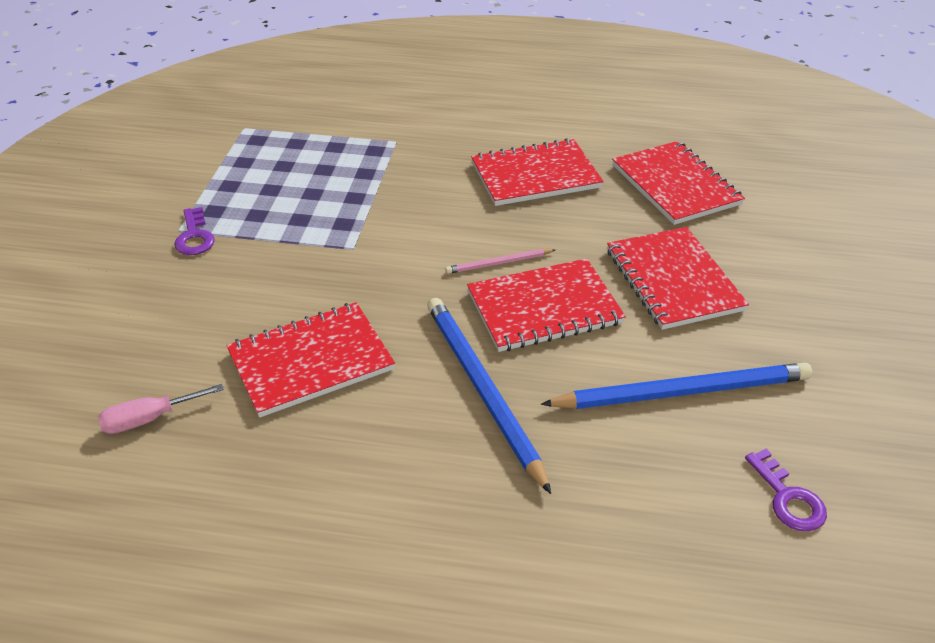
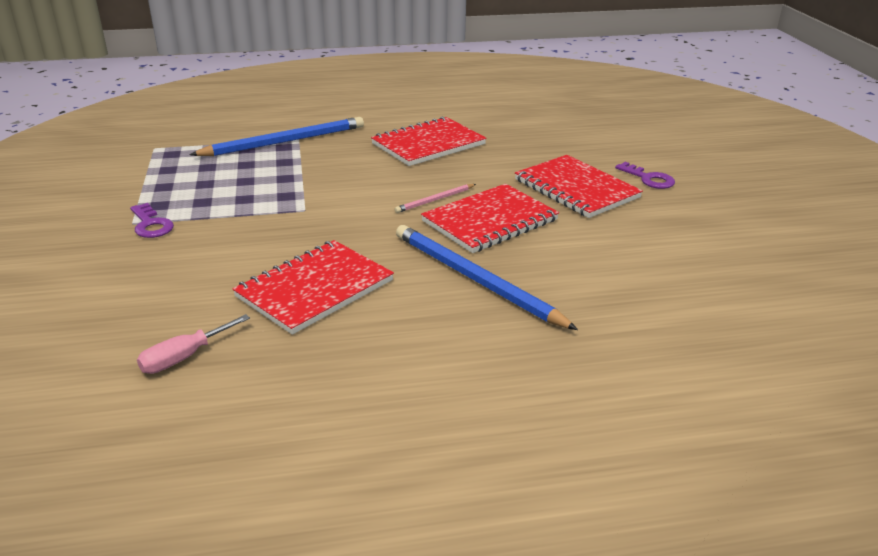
camera: 20 degrees left, 10 degrees down
(675, 185) = (539, 135): red notebook -> none
(682, 392) = (629, 251): blue pencil -> blue pencil (284, 142)
(788, 498) = (747, 298): purple key -> purple key (649, 179)

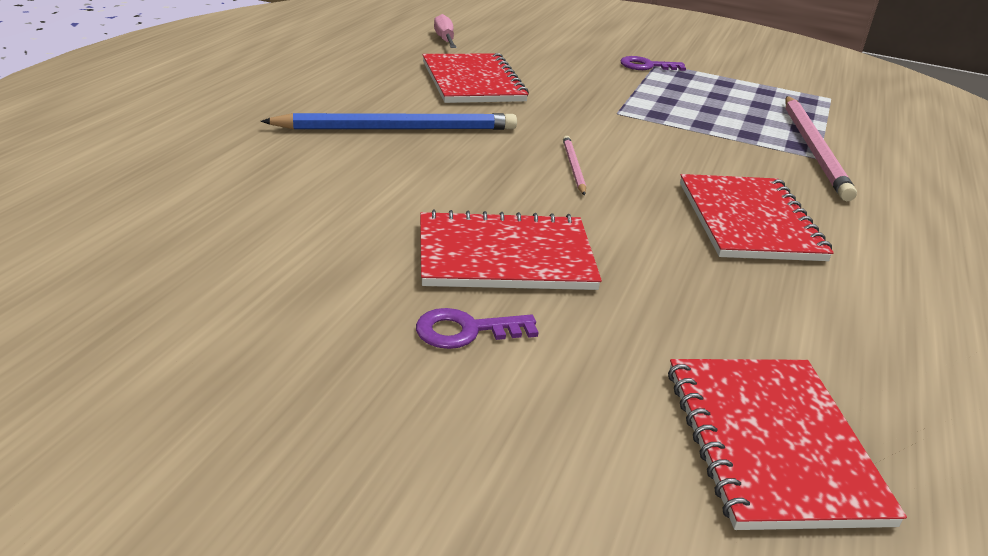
camera: 120 degrees right, 0 degrees up
(284, 142) = (813, 149): blue pencil -> pink pencil
(490, 221) = (491, 174): red notebook -> red notebook (771, 443)

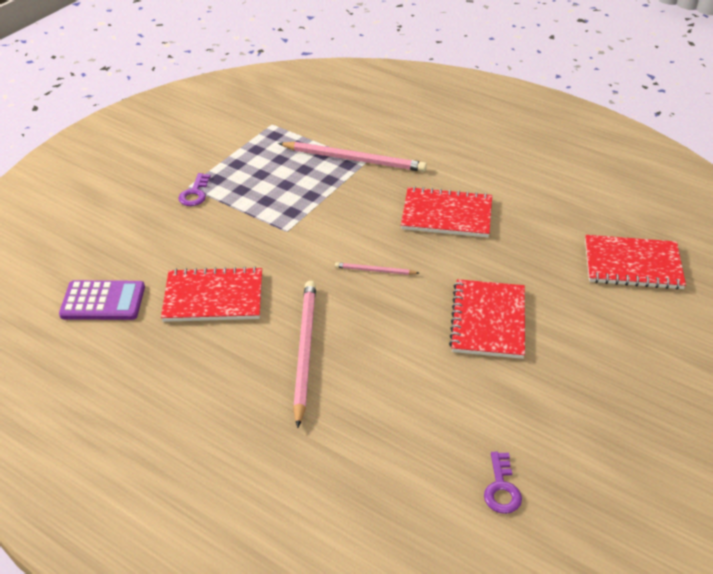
camera: 75 degrees left, 10 degrees up
(398, 129) = (305, 350): blue pencil -> pink pencil
(445, 39) = (103, 301): pink screwdriver -> purple calculator
(466, 331) = (562, 346): purple key -> purple key (501, 488)

